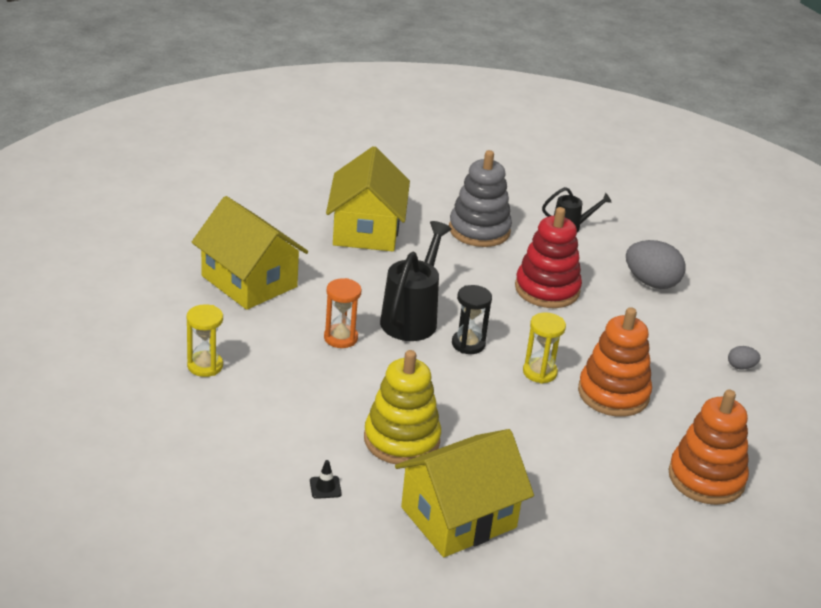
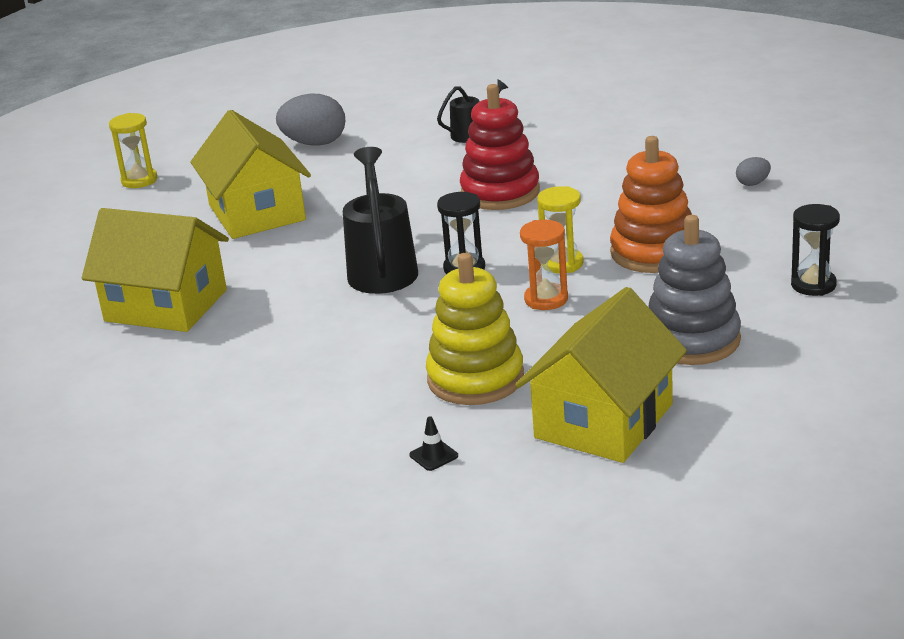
camera: 20 degrees left, 5 degrees down
(205, 366) = (187, 401): yellow hourglass -> yellow hourglass (139, 180)
(340, 338) = (320, 316): orange hourglass -> orange hourglass (546, 299)
(479, 230) = (380, 169): grey stacking toy -> grey stacking toy (692, 340)
(651, 283) = (598, 149): grey egg -> grey egg (315, 143)
(706, 478) = (813, 285): orange stacking toy -> black hourglass

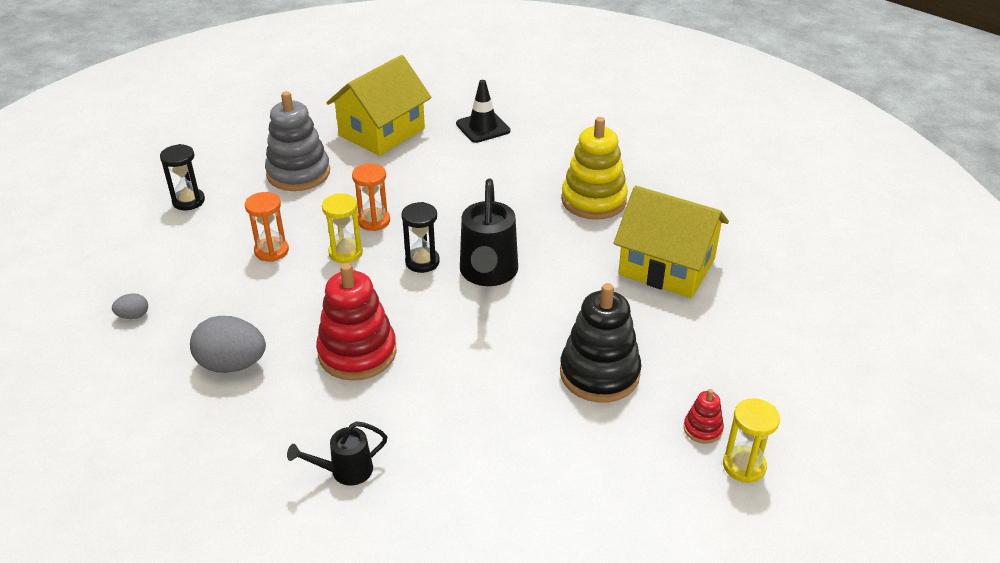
camera: 175 degrees left, 10 degrees up
(167, 194) = (702, 429): none -> red stacking toy
(257, 212) = (599, 373): yellow house -> black stacking toy
(315, 143) = (535, 498): grey egg -> grey egg (232, 364)
(433, 455) = (483, 127): black traffic cone -> black traffic cone, size x2.01
(475, 378) = (445, 168): yellow stacking toy -> yellow stacking toy (593, 200)
(654, 252) = (271, 251): orange stacking toy -> orange hourglass

